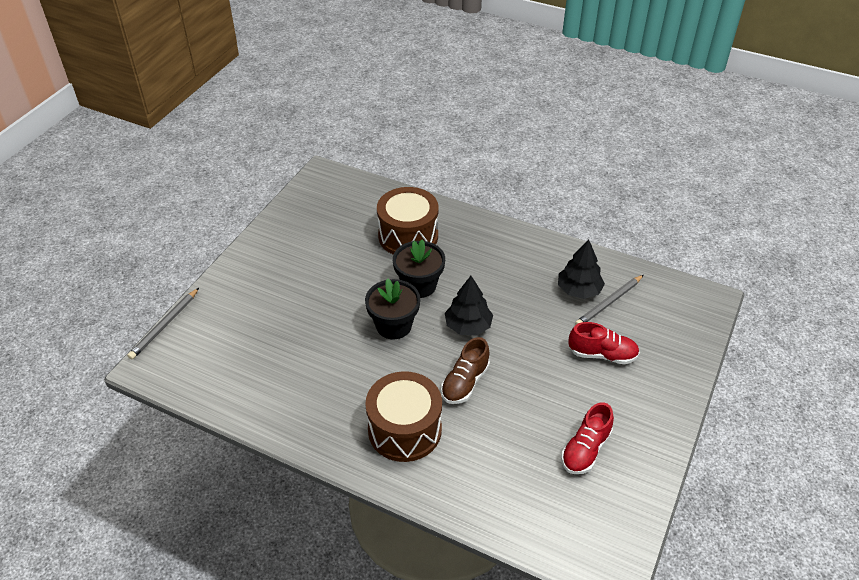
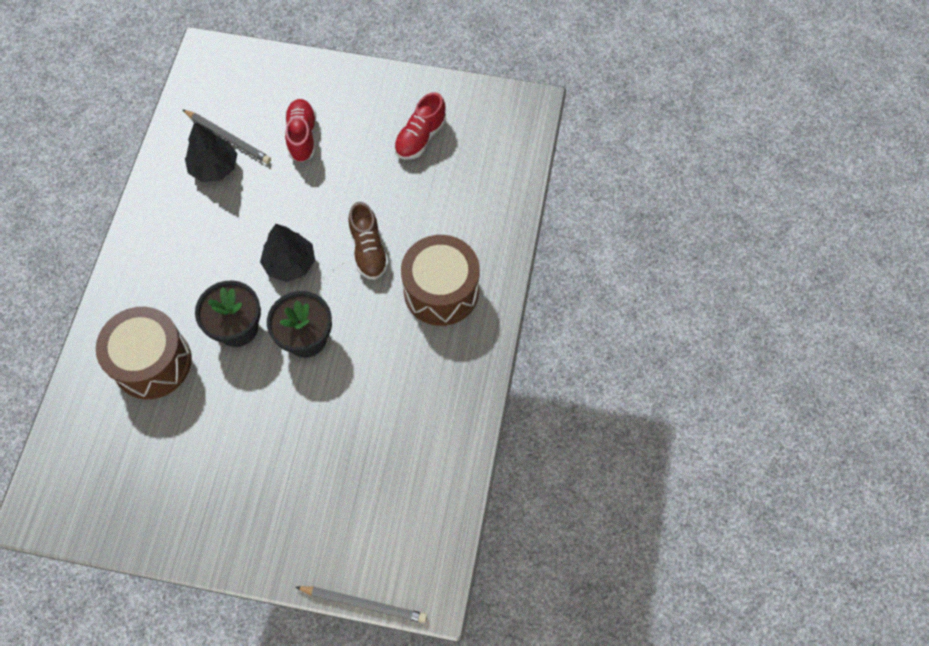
camera: 105 degrees left, 20 degrees up
(465, 382) = (368, 250): brown shoe -> brown shoe turned 60 degrees clockwise
(585, 450) = (420, 137): red shoe -> red shoe turned 105 degrees clockwise

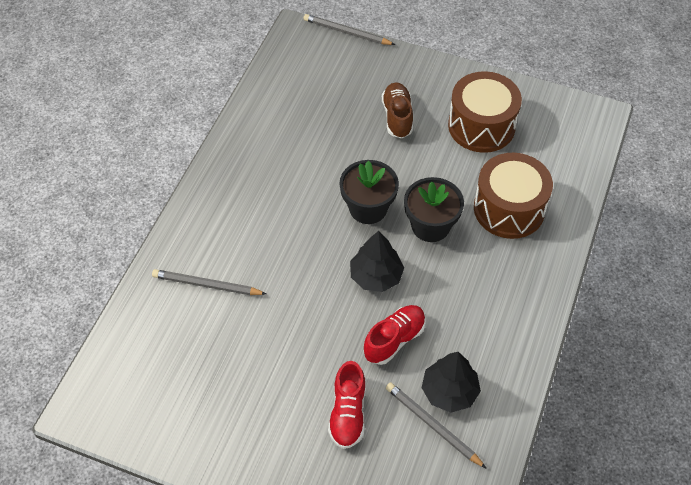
camera: 170 degrees left, 10 degrees down
(368, 250) = (297, 277): brown shoe -> brown shoe (397, 117)
(420, 137) = (215, 390): red shoe -> red shoe (394, 340)
(441, 291) = (236, 230): brown drum -> brown drum (481, 126)
(454, 229) = (207, 285): none -> grey pencil

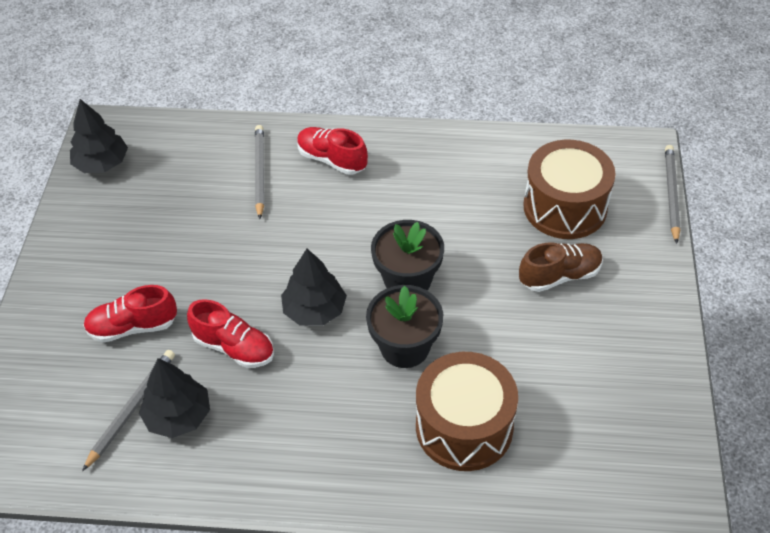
camera: 75 degrees right, 5 degrees down
(134, 416) = (102, 163): none -> black tree
(217, 228) = (332, 160): none -> red shoe
(481, 126) = (590, 368): brown drum -> brown drum (565, 207)

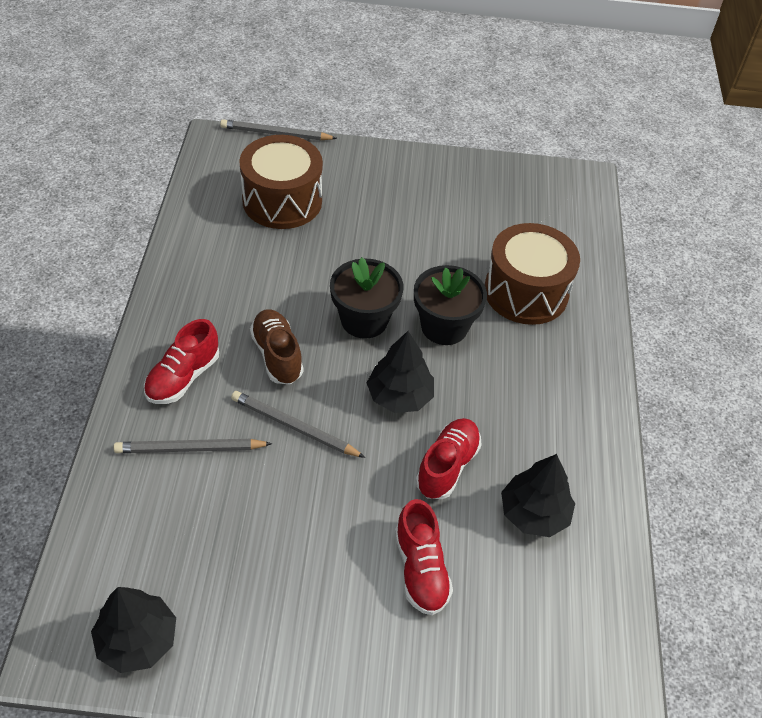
camera: 95 degrees left, 0 degrees up
(132, 409) = (529, 559): grey pencil -> grey pencil (294, 427)
(559, 276) = (364, 214): brown shoe -> brown shoe (277, 355)

